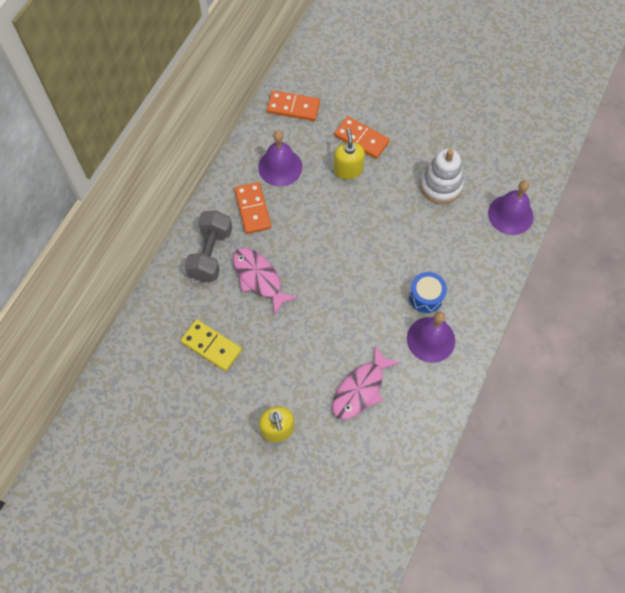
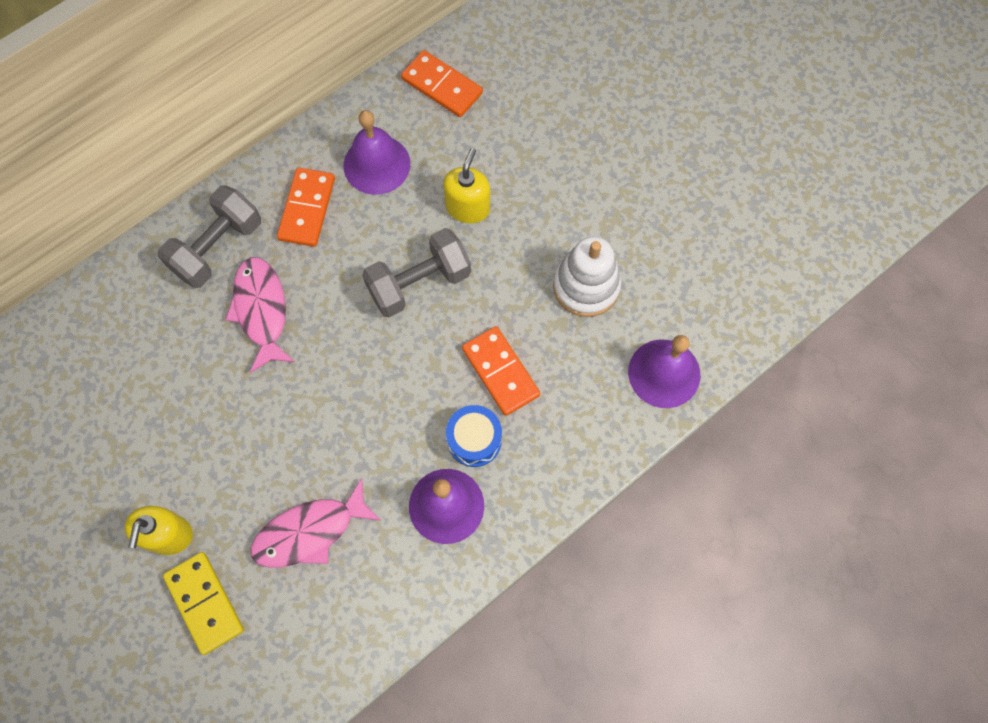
camera: 25 degrees right, 5 degrees up
(211, 346) = (147, 377): yellow domino -> yellow domino (204, 603)
(344, 223) = (419, 283): none -> grey dumbbell
(361, 139) = (511, 170): orange domino -> orange domino (500, 372)

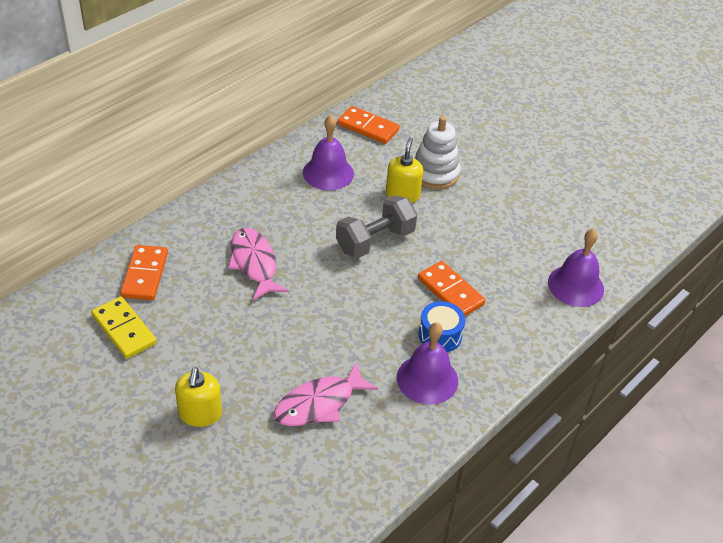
camera: 10 degrees left, 25 degrees down
(204, 603) = (238, 459): yellow domino -> yellow domino (124, 330)
(217, 248) = (213, 227): grey dumbbell -> none
(307, 209) = (279, 200): orange domino -> orange domino (145, 275)
(586, 286) = (503, 237): white stacking toy -> white stacking toy (435, 173)

